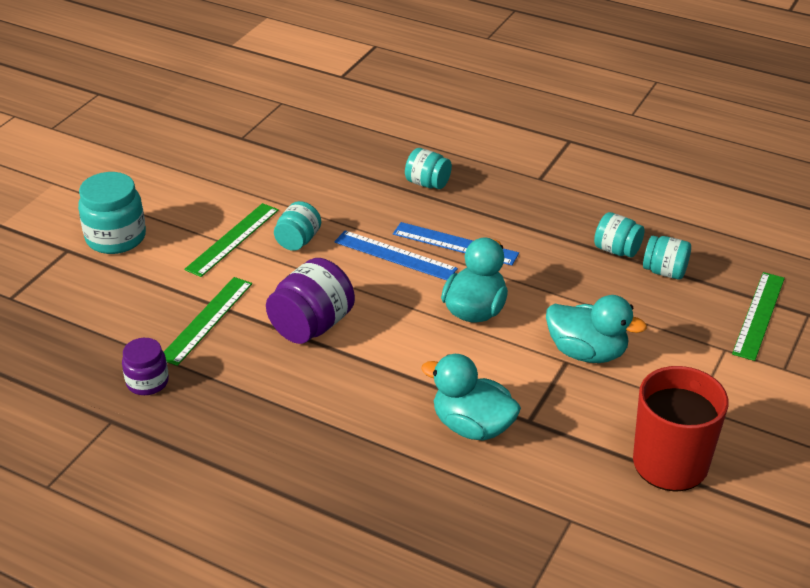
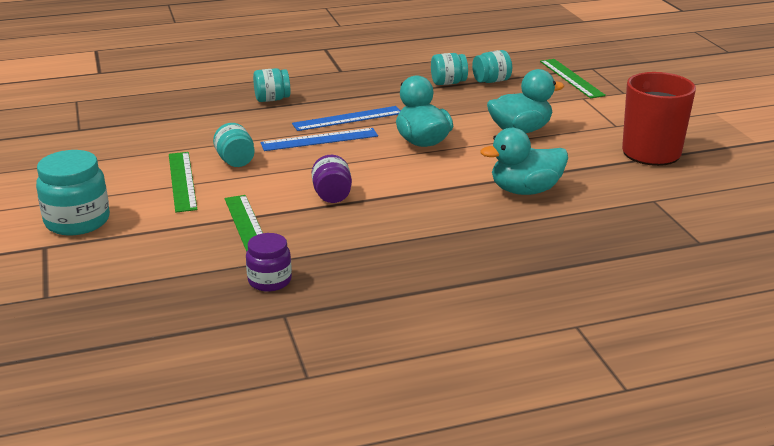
camera: 45 degrees left, 10 degrees down
(312, 326) = (332, 195): purple jar -> purple jar, size x0.62

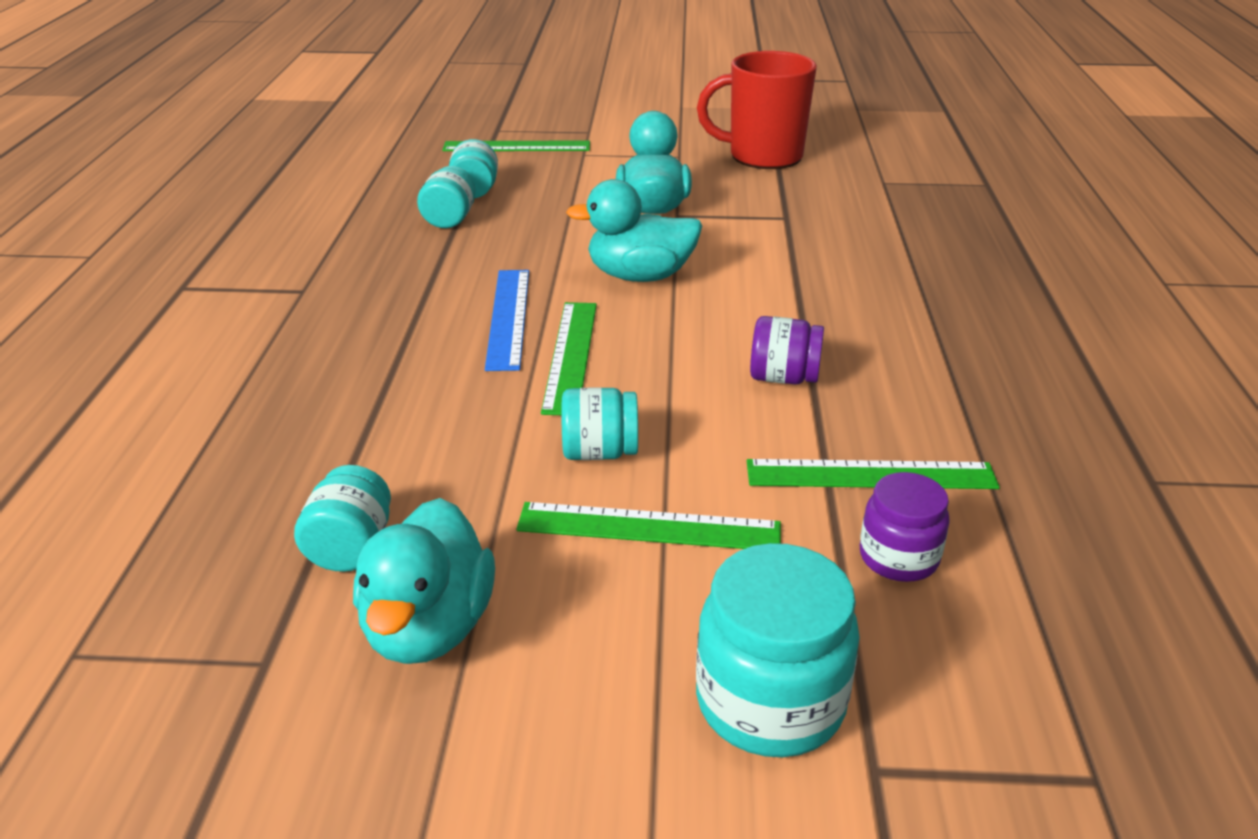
camera: 70 degrees left, 5 degrees up
(269, 281) = (1051, 479): purple jar -> purple jar (898, 557)
(272, 99) = (358, 374): turquoise jar -> turquoise jar (351, 548)
(319, 139) = (570, 355): blue ruler -> green ruler
(525, 190) = (829, 241): turquoise duck -> turquoise duck (429, 628)

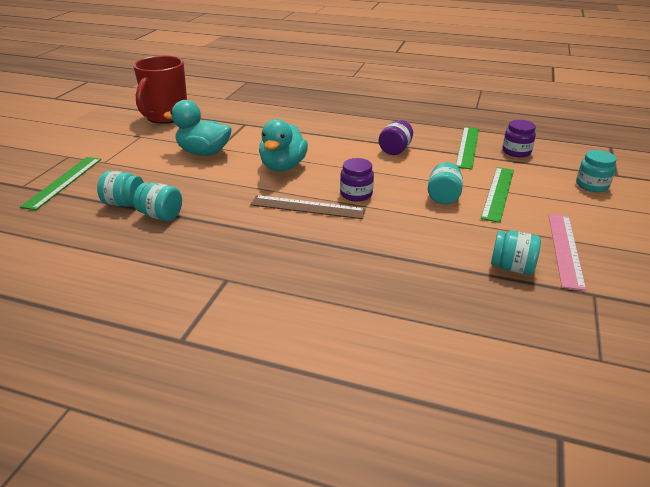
camera: 75 degrees left, 0 degrees up
(429, 628) = (565, 249): turquoise duck -> pink ruler
(508, 317) = (307, 207): blue ruler -> brown ruler
(570, 355) = (356, 194): green ruler -> purple jar
(770, 702) = (592, 185): turquoise jar -> turquoise jar, size x0.62

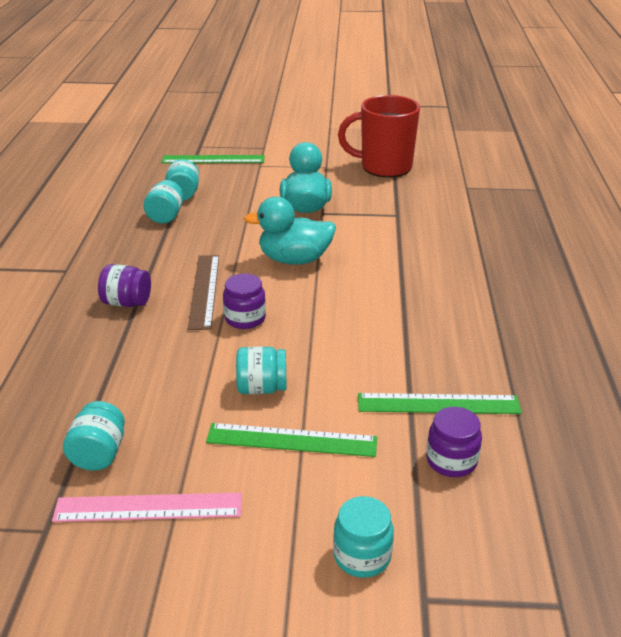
camera: 75 degrees right, 0 degrees up
(395, 150) = (386, 335): purple jar -> purple jar (127, 303)

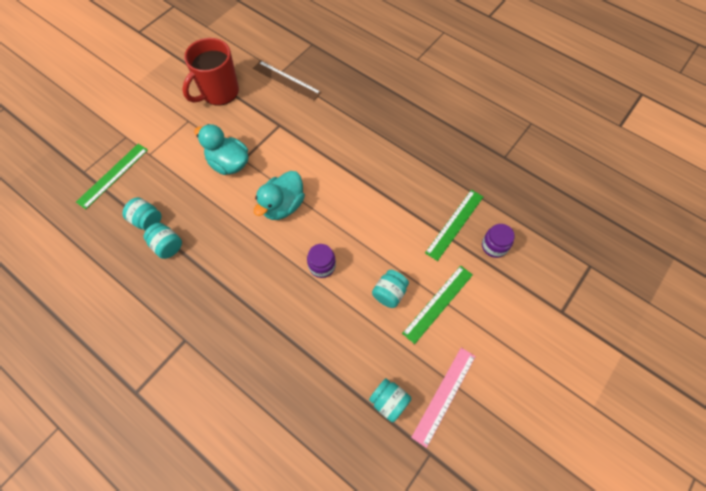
camera: 55 degrees left, 30 degrees up
(127, 303) = (255, 320): purple jar -> none
(204, 290) = (276, 271): brown ruler -> brown ruler (286, 80)
(362, 556) = (527, 320): turquoise jar -> none

